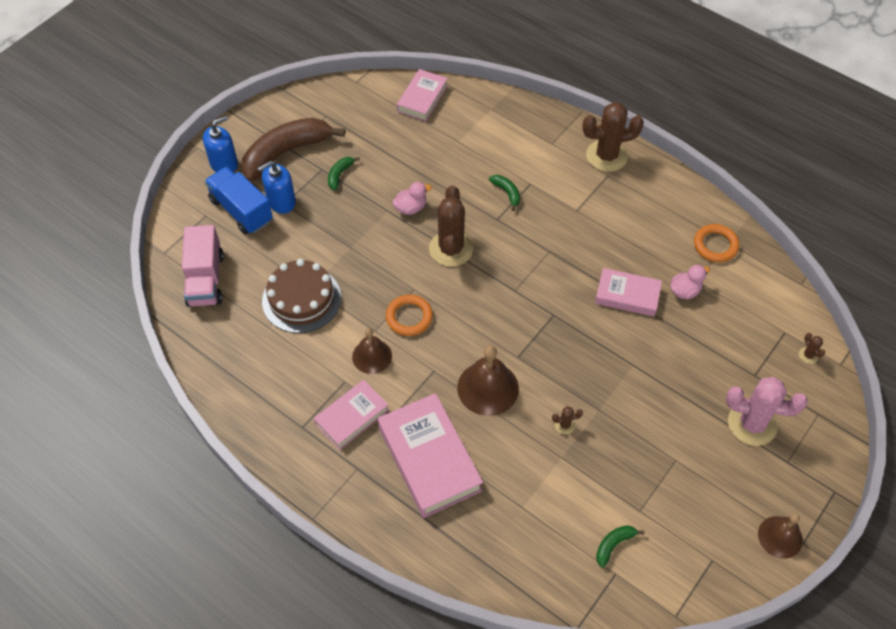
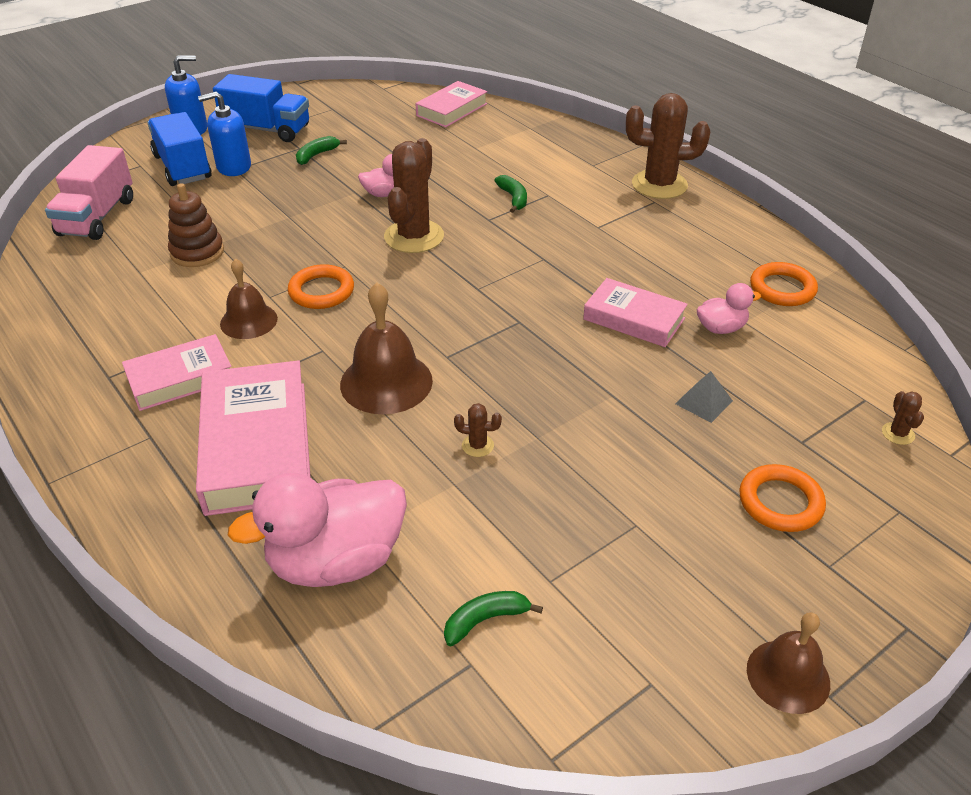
camera: 15 degrees right, 15 degrees down
(285, 153) = (266, 130): brown banana -> blue truck
(301, 299) = (197, 252): brown cake -> brown stacking toy
(515, 529) = (336, 561): none -> pink duck
(690, 357) = (703, 402): none -> grey pyramid
(752, 424) = (780, 502): pink cactus -> orange ring

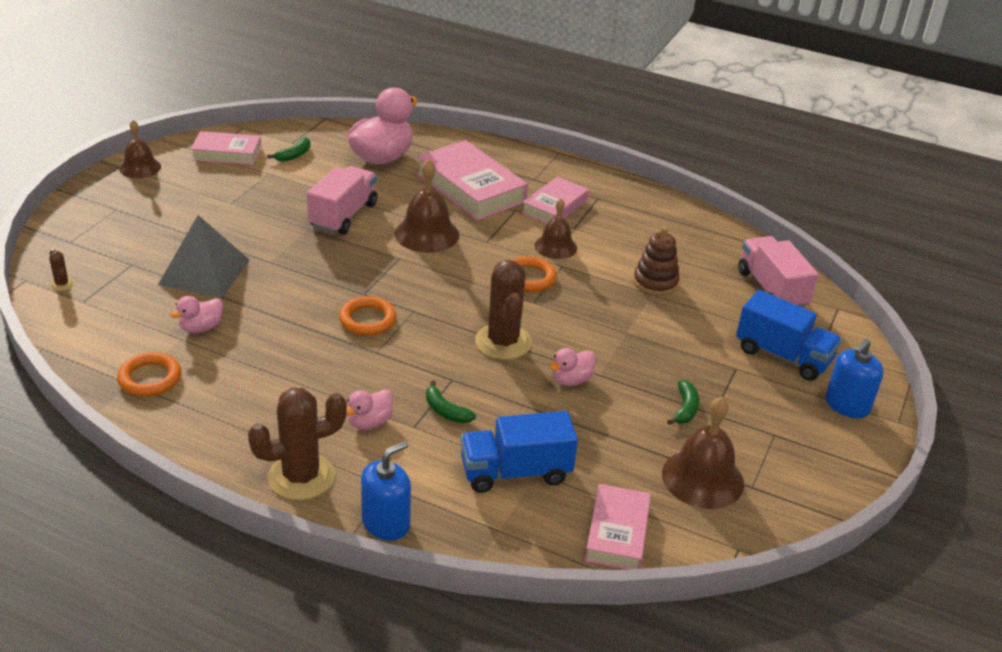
camera: 150 degrees right, 5 degrees down
(233, 167) = (741, 370): blue soap dispenser -> blue soap dispenser (386, 523)
(266, 130) = (776, 428): blue truck -> blue truck (515, 472)
(360, 119) = (702, 478): none -> brown bell
(477, 445) = (343, 216): brown cactus -> pink truck
(584, 205) = (369, 422): none -> pink duck
(633, 319) = (275, 317): pink book -> pink book (227, 153)
(703, 402) = (204, 272): grey pyramid -> grey pyramid, size x2.22
(780, 502) = (146, 230): orange ring -> orange ring (367, 320)

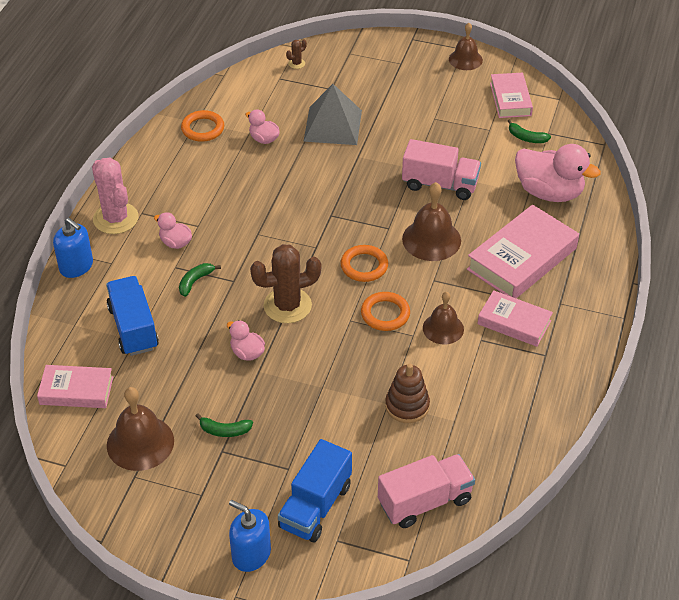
camera: 85 degrees right, 10 degrees up
(301, 477) = (116, 218): brown cactus -> pink cactus
(367, 320) = (296, 222): orange ring -> orange ring (364, 266)

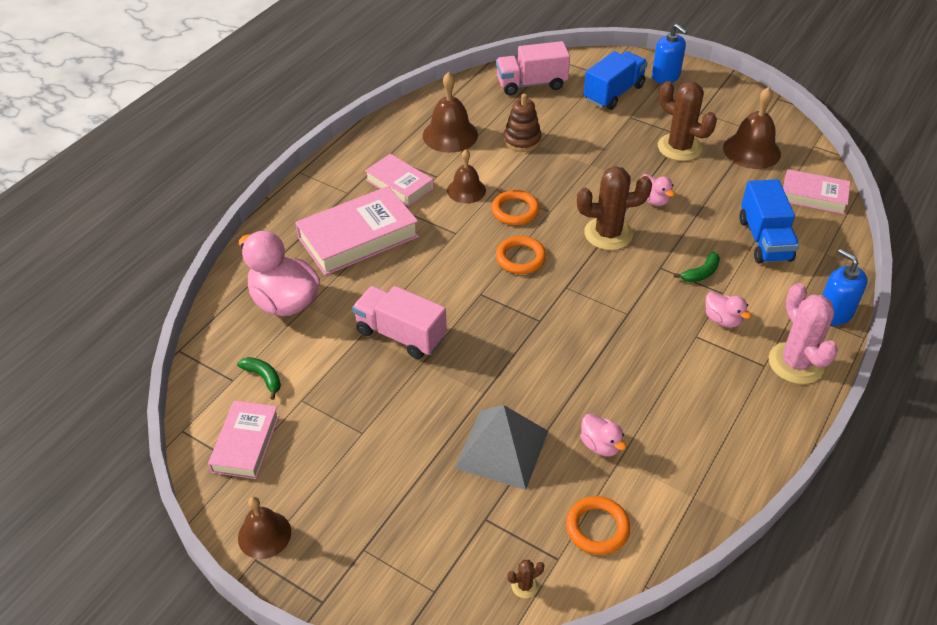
camera: 165 degrees left, 0 degrees up
(203, 129) = (684, 481): orange ring -> orange ring (597, 528)
(224, 431) = (679, 147): green banana -> brown cactus
(431, 239) = (440, 273): brown bell -> brown bell (450, 135)

